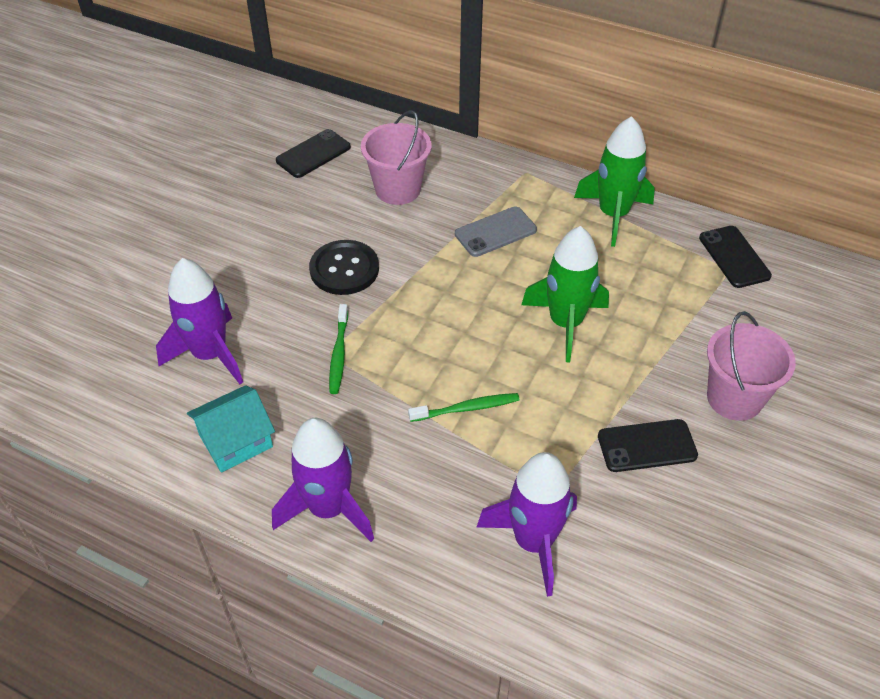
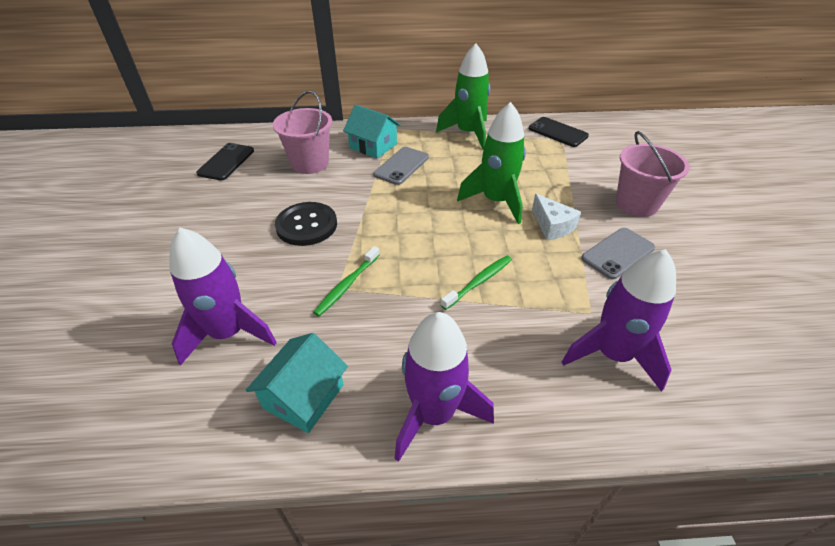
camera: 30 degrees left, 5 degrees down
(339, 353) = (347, 285): green toothbrush -> green toothbrush turned 60 degrees clockwise
(484, 191) = (373, 146): none -> turquoise house
(602, 381) = (552, 226): none -> white cheese
(647, 446) = (618, 253): black phone -> grey phone

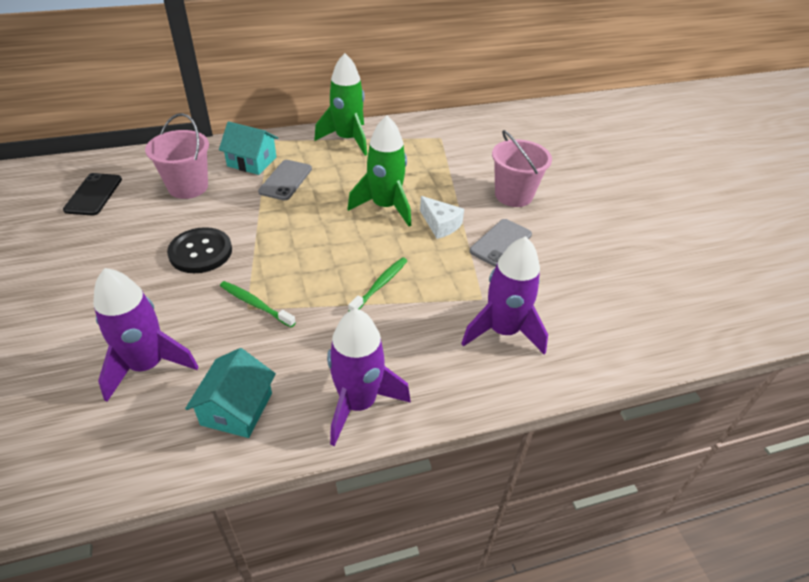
camera: 15 degrees left, 0 degrees up
(347, 285) = (255, 304): green toothbrush -> green toothbrush turned 105 degrees clockwise
(557, 132) = (435, 131): black phone -> none

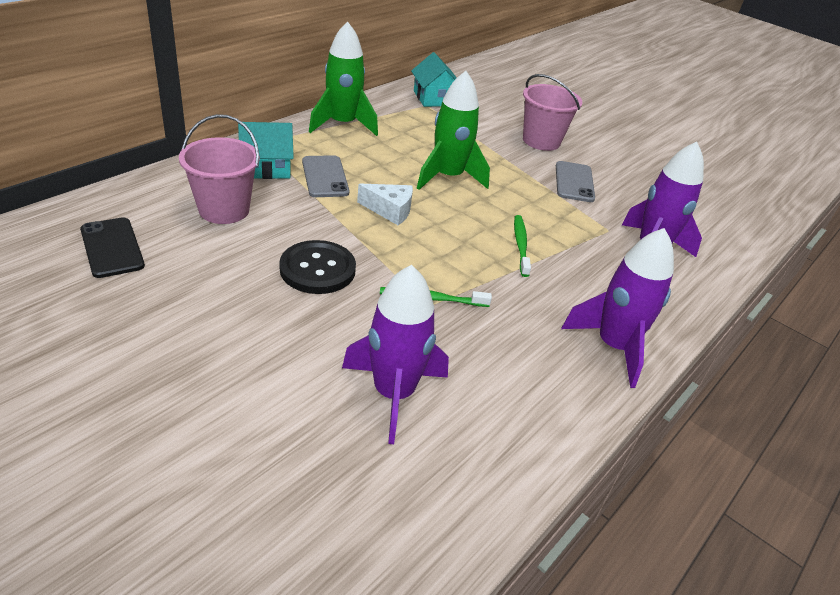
camera: 35 degrees left, 5 degrees down
(237, 409) = (523, 394): turquoise house -> turquoise house (434, 98)
(440, 225) = (512, 180): white cheese -> white cheese (390, 210)

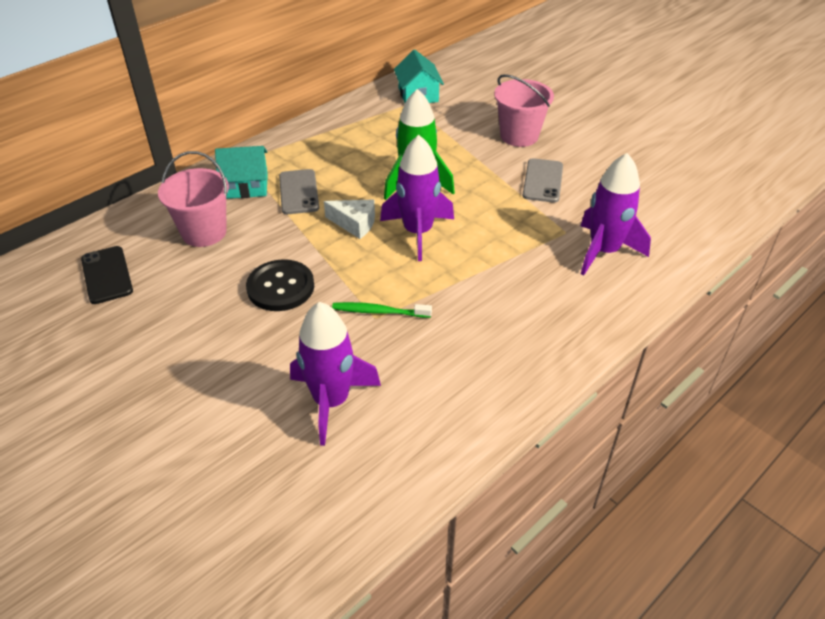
camera: 10 degrees right, 5 degrees up
(342, 124) = (323, 133): green rocket -> none
(520, 245) = (473, 253): green toothbrush -> none
(613, 346) = (541, 352): purple rocket -> purple rocket (418, 232)

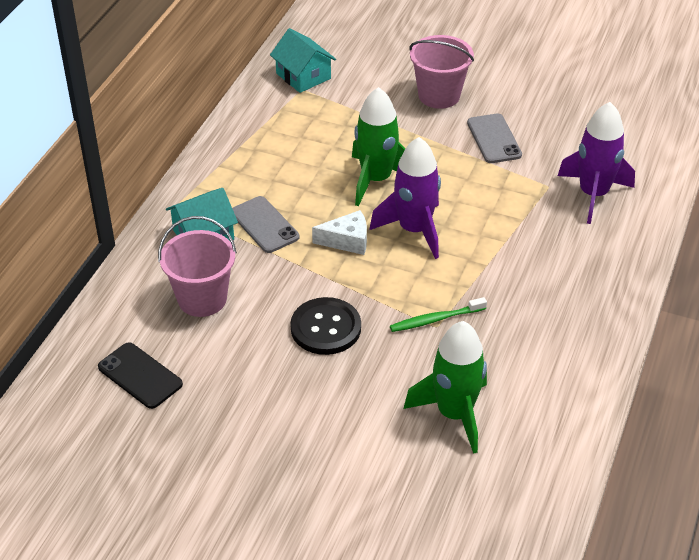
camera: 25 degrees left, 0 degrees up
(331, 401) = (454, 414): purple rocket -> green rocket

